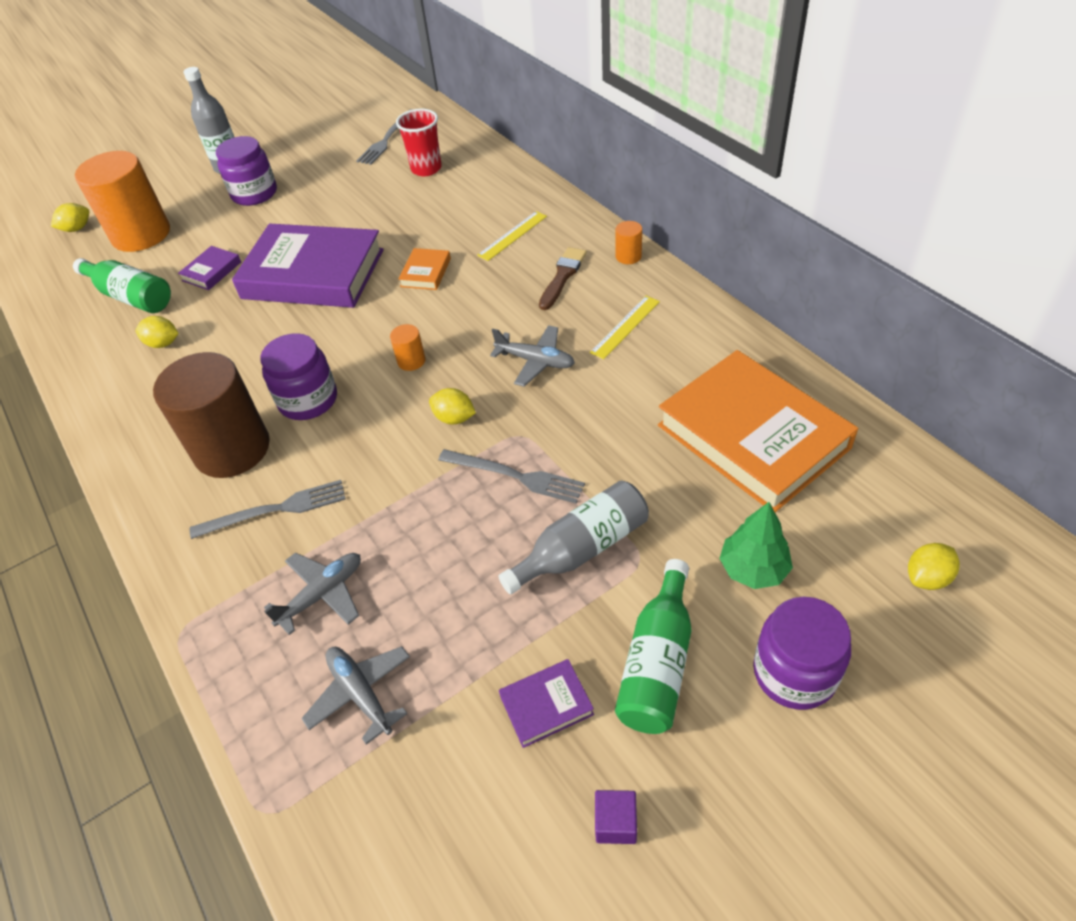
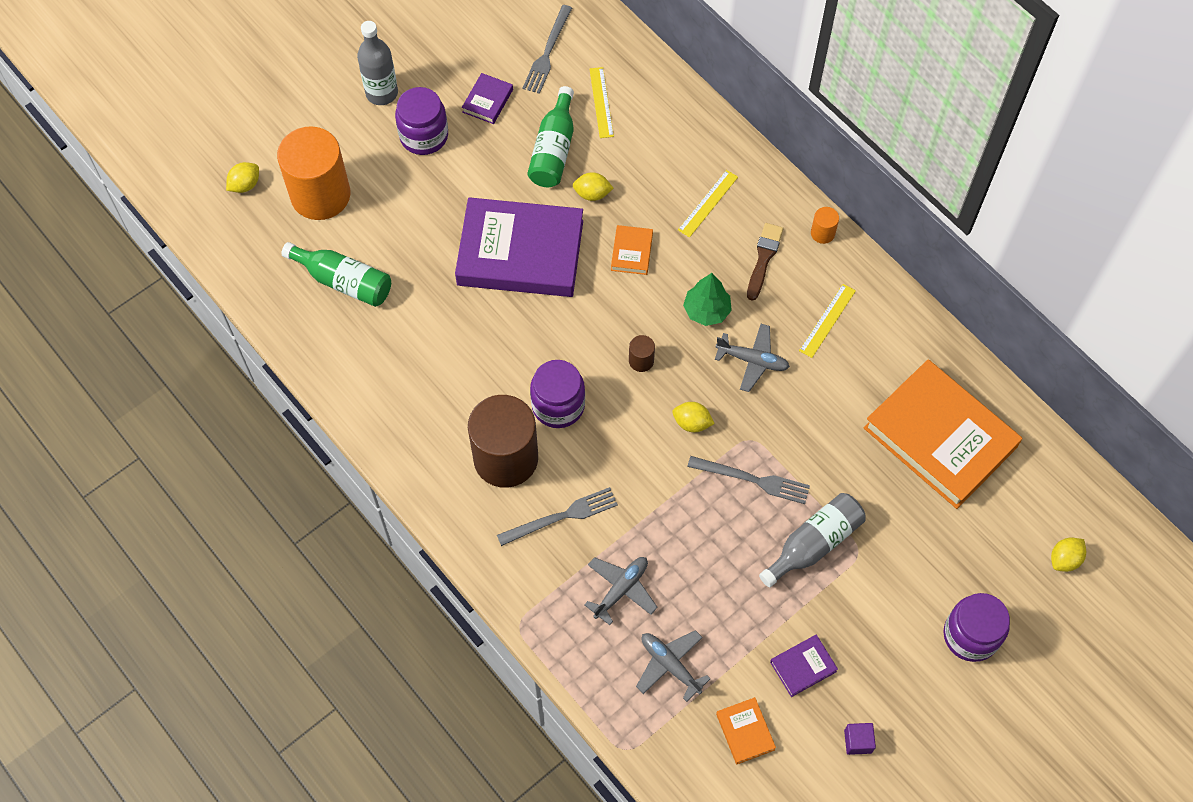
camera: 10 degrees left, 15 degrees up
(163, 343) = (399, 341): yellow lemon -> yellow lemon (592, 194)
(212, 271) = (415, 248): purple book -> purple book (487, 101)
(411, 361) = (641, 361): orange cylinder -> brown cylinder
(426, 169) = (601, 102): red cup -> yellow ruler
(446, 797) = (745, 732): none -> orange book
(658, 662) = (877, 632): green bottle -> green bottle (554, 150)
(753, 569) = (941, 557): green tree -> green tree (706, 310)

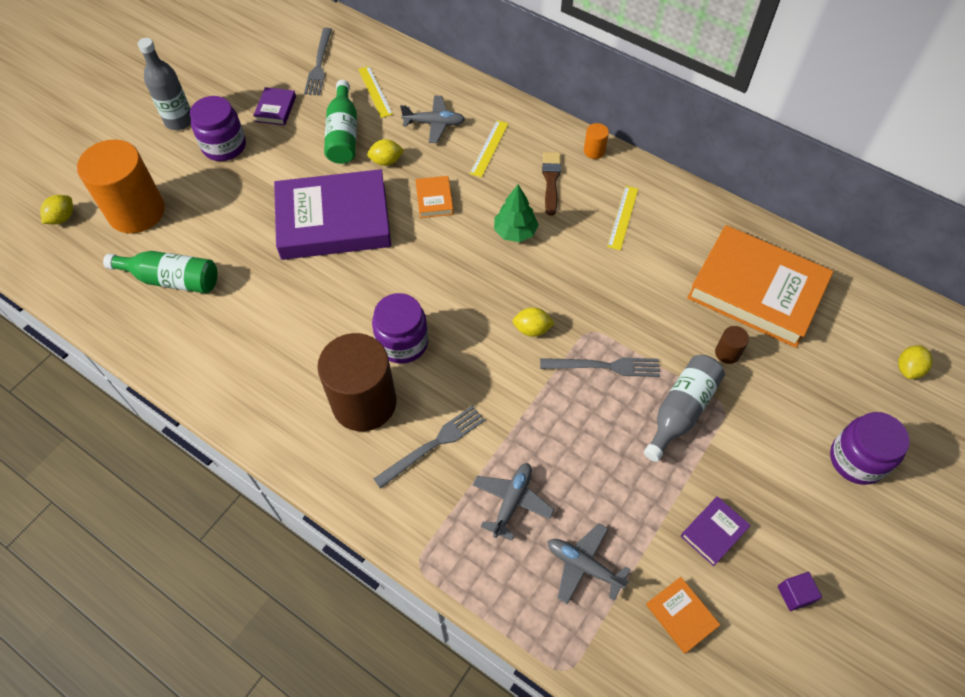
camera: 15 degrees left, 5 degrees down
(641, 361) = (469, 286): brown cylinder -> brown cylinder (727, 353)
(752, 360) = (569, 264): grey plane -> grey plane (434, 123)

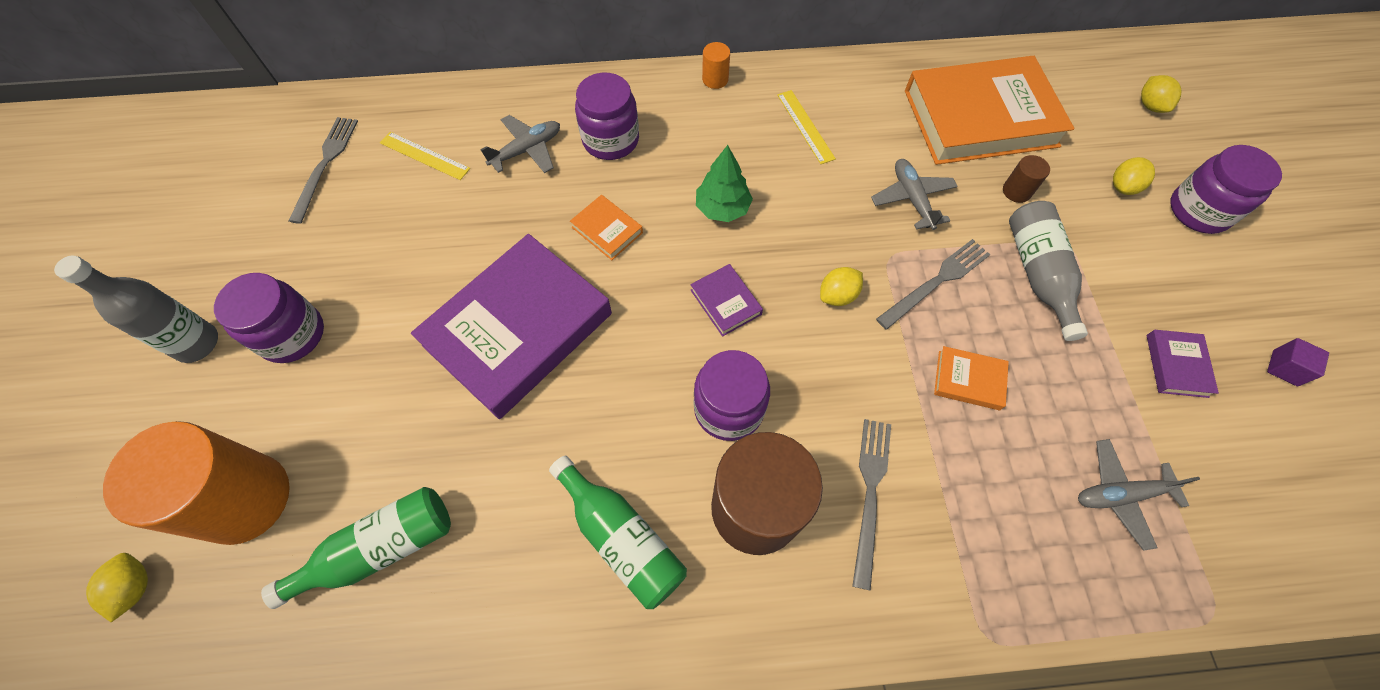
camera: 40 degrees left, 5 degrees up
(275, 109) = (319, 248): purple book -> purple book (725, 302)
(319, 64) = (325, 165): grey fork -> grey fork turned 135 degrees counterclockwise
(343, 134) = (433, 225): green bottle -> green bottle (622, 537)
(386, 161) = (513, 223): yellow lemon -> yellow lemon (1123, 187)
(489, 148) = (611, 140): yellow ruler -> purple jar
(512, 501) = (999, 487): grey plane -> grey plane (912, 199)
(551, 180) = (704, 133): brown brush -> none
(681, 615) = (1236, 468): orange book -> orange book (968, 380)

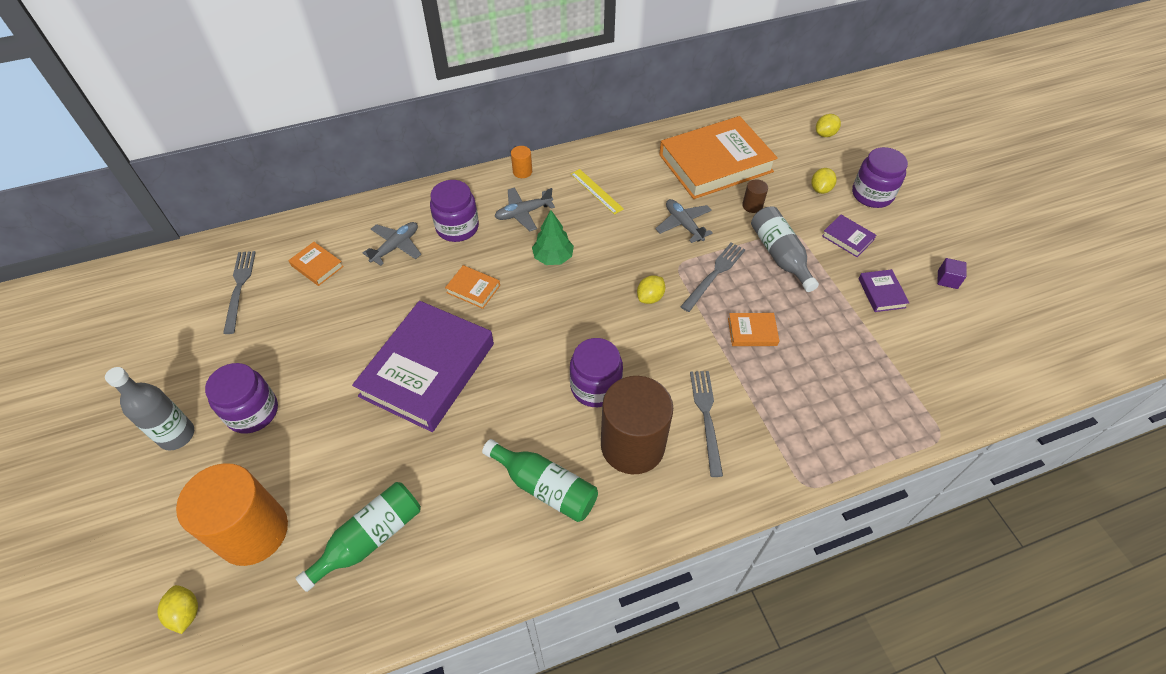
camera: 15 degrees left, 10 degrees down
(424, 155) = (317, 266): yellow ruler -> orange book
(725, 302) = (573, 319): purple book -> purple book (847, 238)
(1120, 494) = (866, 379): grey plane -> grey plane (523, 213)
(1150, 106) = (825, 134): yellow lemon -> yellow lemon turned 75 degrees clockwise

